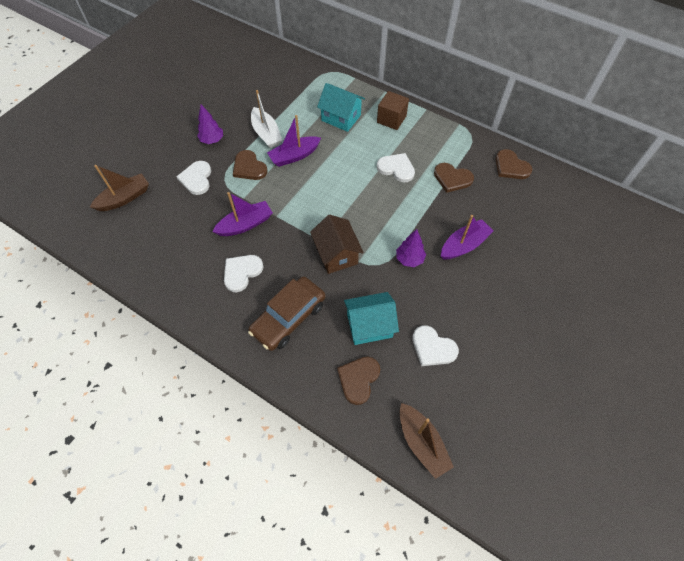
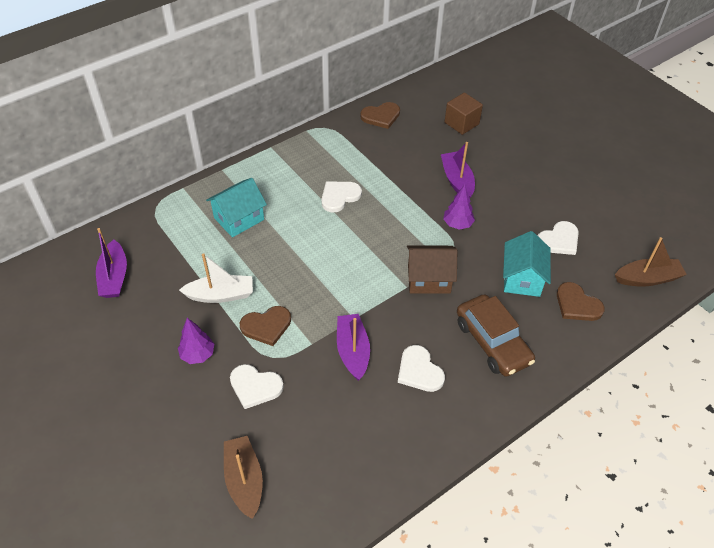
camera: 70 degrees left, 10 degrees down
(294, 156) = (273, 277): purple boat -> purple boat (114, 277)
(391, 119) = (268, 178): brown cube -> brown cube (461, 123)
(452, 178) = (374, 160): brown heart -> none

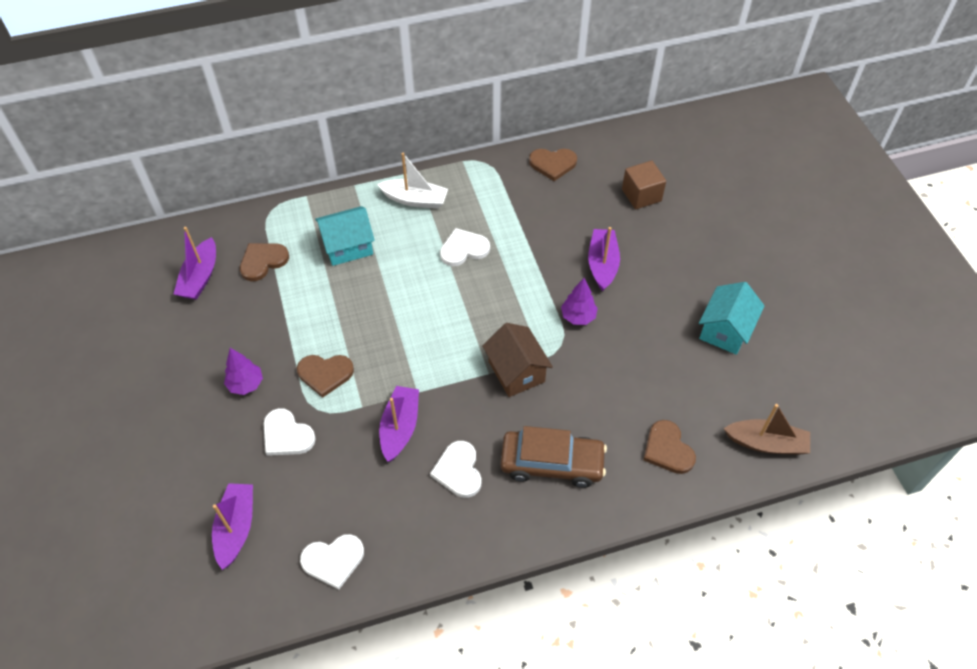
camera: 20 degrees right, 5 degrees up
(167, 249) = (263, 261): none -> brown heart
(220, 295) = (294, 326): white boat -> white boat (415, 199)
(244, 480) = (236, 528): brown boat -> purple boat
(429, 279) = (516, 371): brown house -> brown house turned 45 degrees clockwise
(492, 342) = (552, 463): brown car -> brown car turned 75 degrees counterclockwise
(522, 278) = (620, 400): turquoise house -> turquoise house (725, 330)
(559, 240) = (685, 368): white heart -> white heart (333, 560)

